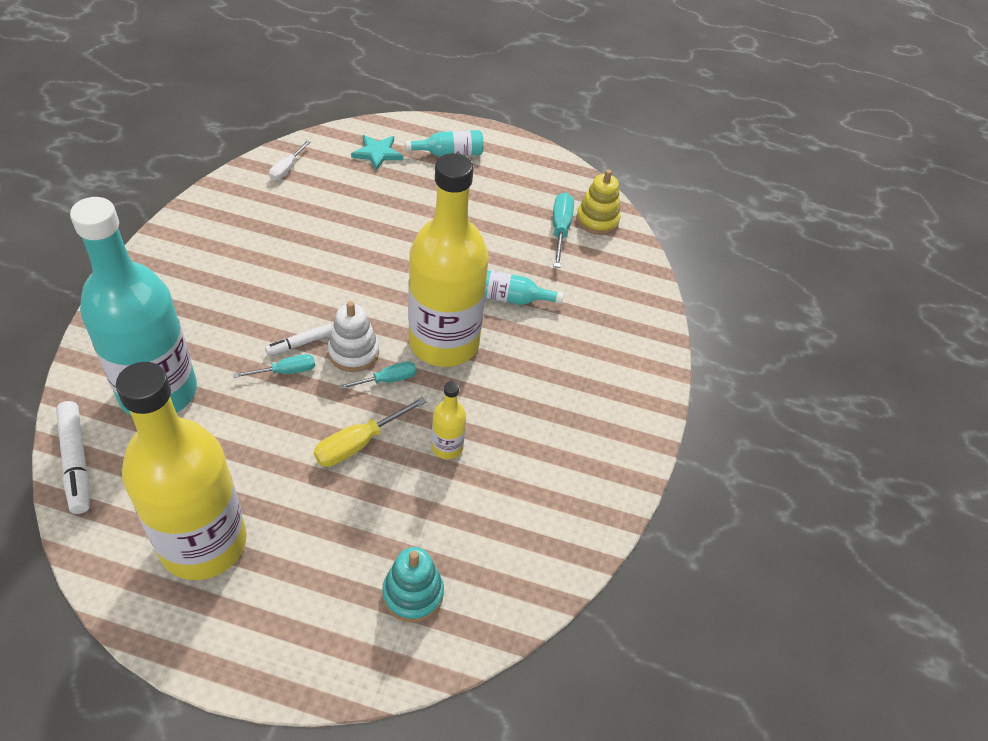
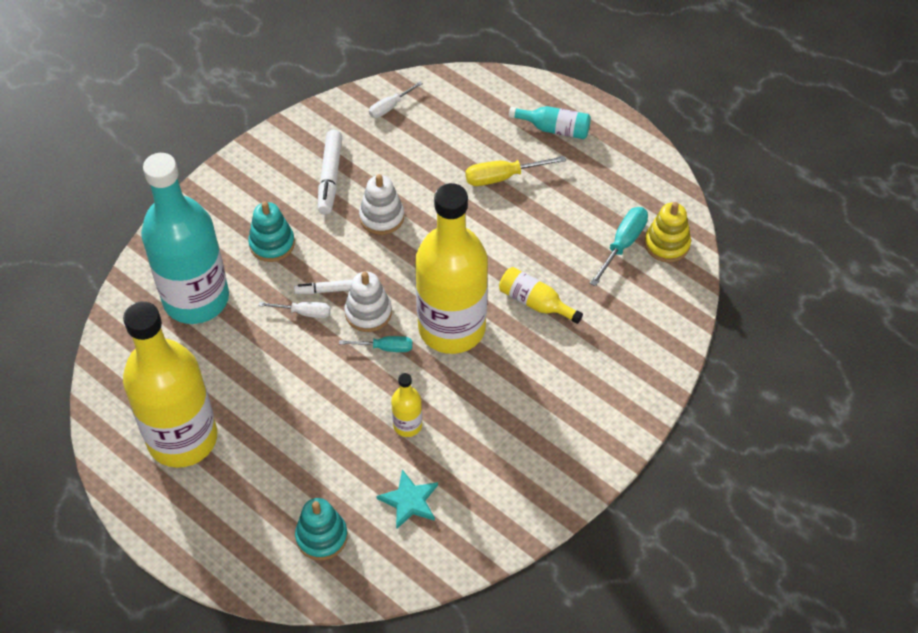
camera: 30 degrees right, 5 degrees up
(76, 461) = (115, 339): white marker -> white marker (330, 177)
(221, 316) = (272, 244): none -> turquoise stacking toy
(286, 371) = (304, 312): turquoise screwdriver -> white screwdriver
(325, 263) = (382, 217): none -> white stacking toy
(358, 444) = (335, 397): yellow screwdriver -> yellow screwdriver (502, 177)
(377, 153) = (483, 111): turquoise star -> turquoise star (409, 501)
(510, 298) = (535, 302): turquoise bottle -> yellow bottle

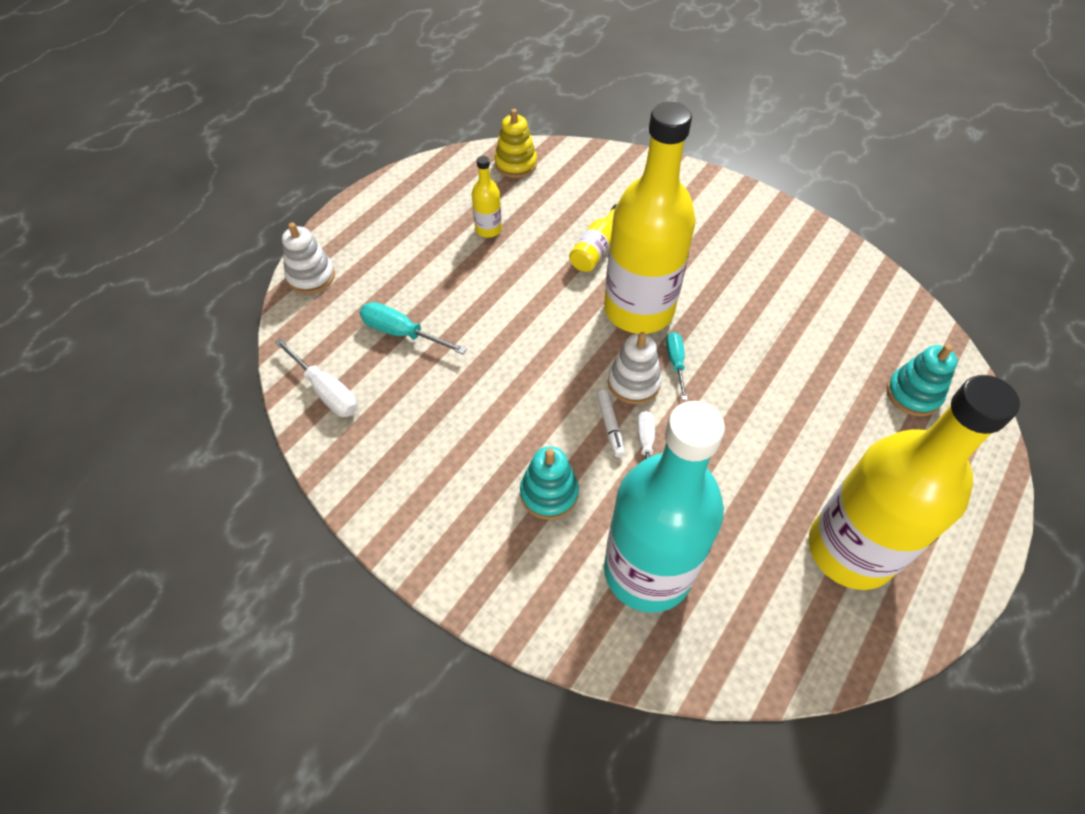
camera: 95 degrees left, 0 degrees up
(330, 177) = (439, 442): white marker -> none
(382, 217) = (498, 383): white stacking toy -> white stacking toy (311, 276)
(390, 107) = (326, 391): white screwdriver -> white screwdriver, size x1.51
(407, 425) = (763, 336): yellow bottle -> yellow bottle (488, 229)
(409, 501) = (845, 328): turquoise star -> none
(502, 177) = (437, 281): yellow screwdriver -> none
(554, 129) = (370, 243): turquoise bottle -> none
(623, 244) = (518, 192): turquoise screwdriver -> turquoise screwdriver (401, 333)

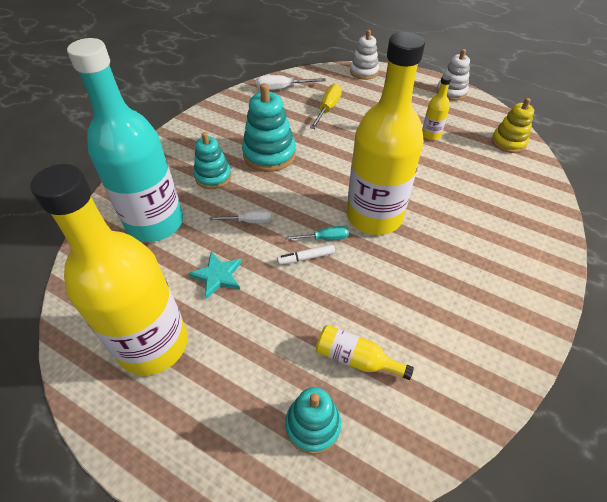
camera: 85 degrees right, 5 degrees down
(326, 391) = (282, 89): white screwdriver -> white screwdriver turned 45 degrees clockwise
(401, 333) = (328, 108): turquoise screwdriver -> yellow screwdriver
(505, 416) = (269, 154): none -> turquoise stacking toy
(596, 249) = (432, 190): yellow bottle -> yellow bottle (356, 359)
(610, 426) = (264, 203): white marker -> white marker (306, 258)
(633, 382) = (302, 214): white stacking toy -> white stacking toy (451, 92)
(741, 481) = (218, 275): none -> turquoise star

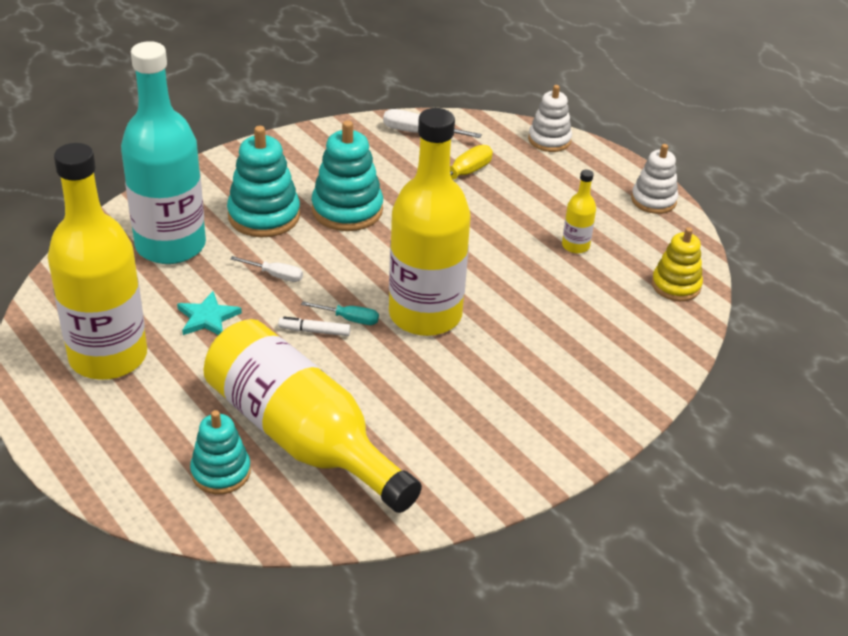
camera: 20 degrees right, 10 degrees down
(213, 177) = (264, 216): turquoise stacking toy -> turquoise stacking toy, size x1.52
(356, 359) = (301, 437): yellow bottle -> yellow bottle, size x2.43

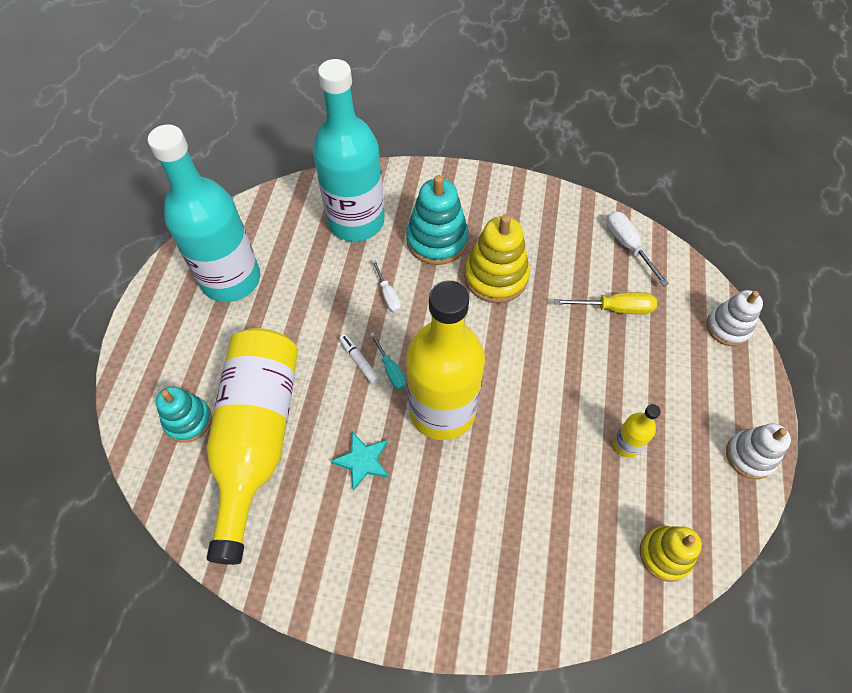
camera: 50 degrees right, 20 degrees up
(108, 356) = (231, 279): yellow bottle -> turquoise bottle
(207, 317) = (313, 296): turquoise star -> turquoise star (362, 461)
(347, 210) = (496, 277): turquoise stacking toy -> yellow stacking toy

